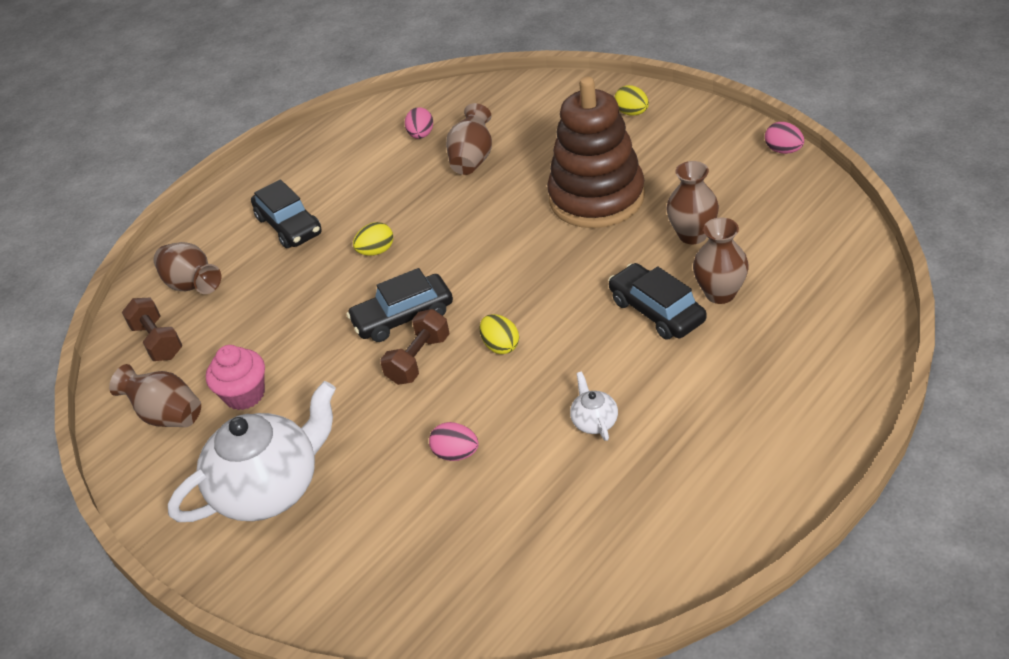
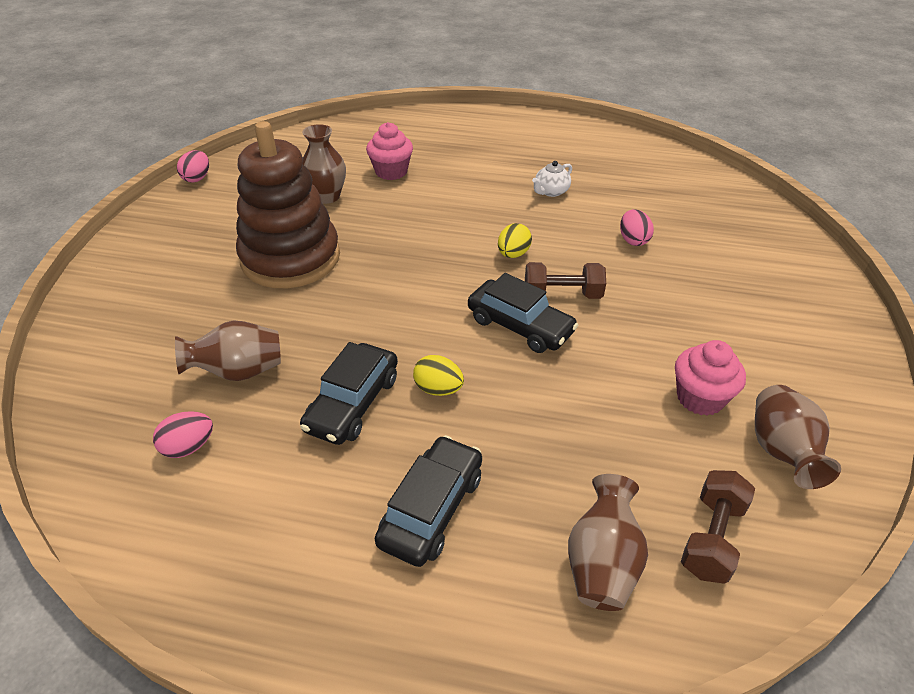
camera: 125 degrees left, 0 degrees up
(270, 488) = (763, 325): white teapot -> none
(632, 113) = (134, 274): yellow egg -> none
(657, 311) = (425, 192): black car -> black car (352, 403)
(720, 293) = (391, 172): brown vase -> pink cupcake

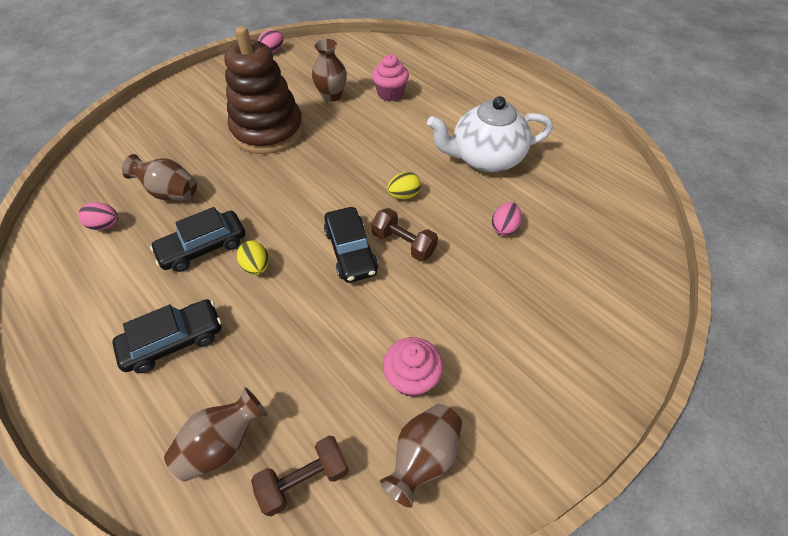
camera: 35 degrees right, 10 degrees up
(551, 191) = (485, 158): white teapot -> white teapot, size x2.40

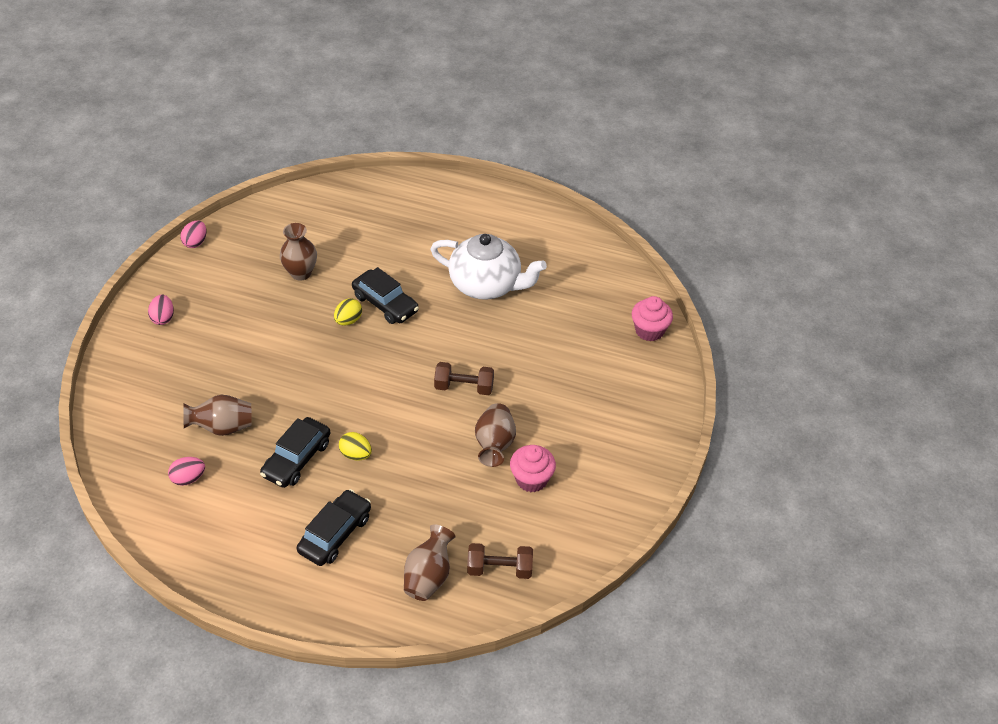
camera: 30 degrees left, 5 degrees down
(268, 131) = (266, 333): brown stacking toy -> none
(304, 479) = (499, 569): brown dumbbell -> brown dumbbell turned 60 degrees clockwise
(350, 251) = (425, 411): black car -> black car (385, 304)
(390, 93) = (358, 250): pink cupcake -> pink cupcake (649, 331)
(404, 195) = (437, 346): yellow egg -> yellow egg (348, 320)
(423, 457) = (568, 521): brown vase -> brown vase (494, 445)
(485, 158) = (486, 285): white teapot -> white teapot turned 120 degrees counterclockwise
(504, 228) = (536, 342): pink egg -> pink egg (163, 318)

